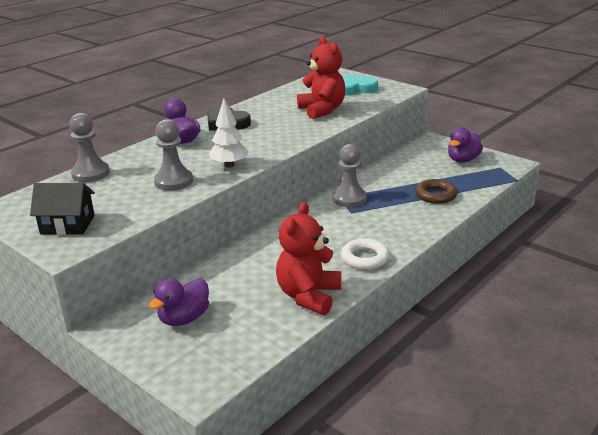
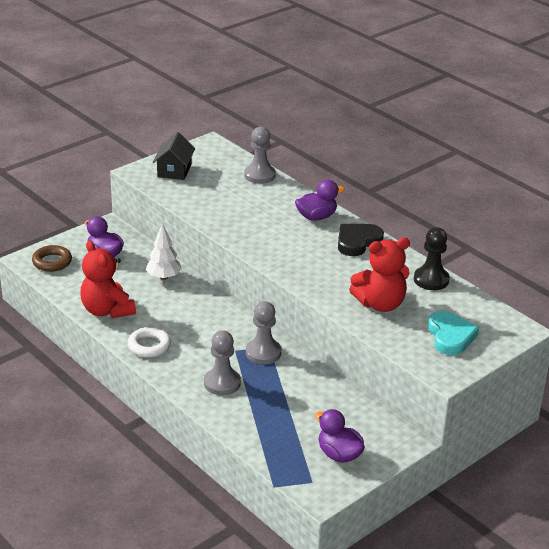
camera: 95 degrees right, 5 degrees up
(173, 181) = (230, 212): grey pawn -> grey pawn (222, 383)
(229, 165) = (252, 239): white tree -> white tree (164, 277)
(279, 96) = (431, 280): none -> black pawn
(308, 296) = (107, 310): red teddy bear -> red teddy bear turned 150 degrees counterclockwise
(436, 195) = (253, 412): brown ring -> brown ring (52, 262)

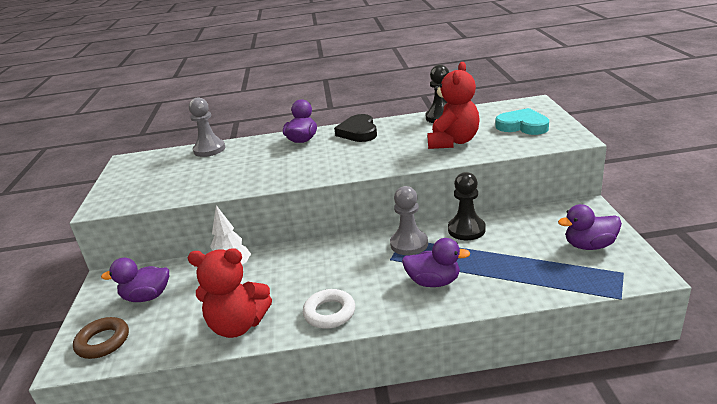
camera: 50 degrees left, 5 degrees down
(174, 170) = (134, 186): black house -> none
(222, 383) = (434, 282): grey pawn -> purple duck
(310, 377) = (466, 230): none -> black pawn

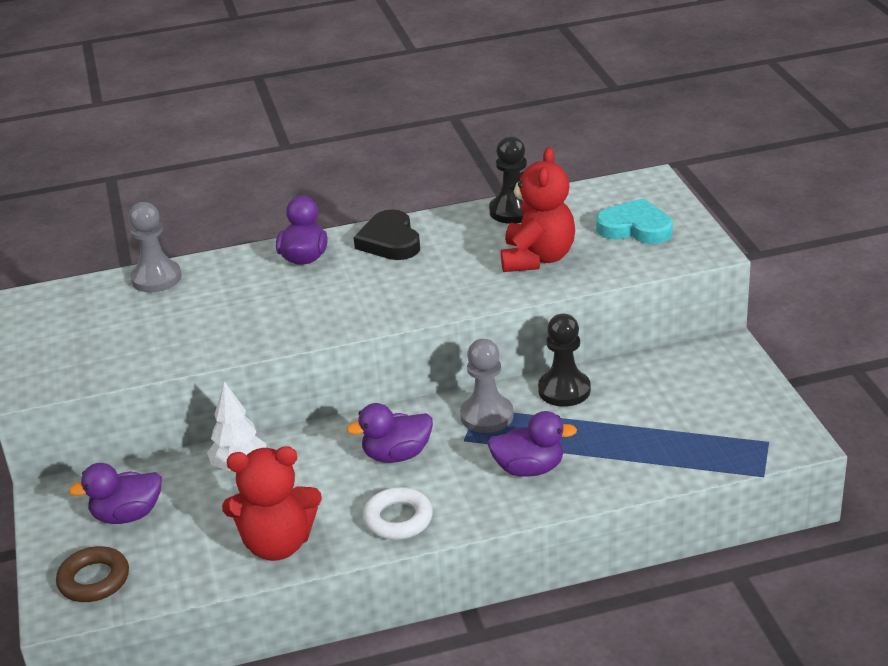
camera: 10 degrees left, 5 degrees up
(589, 245) = (728, 406): purple duck -> purple duck (396, 455)

